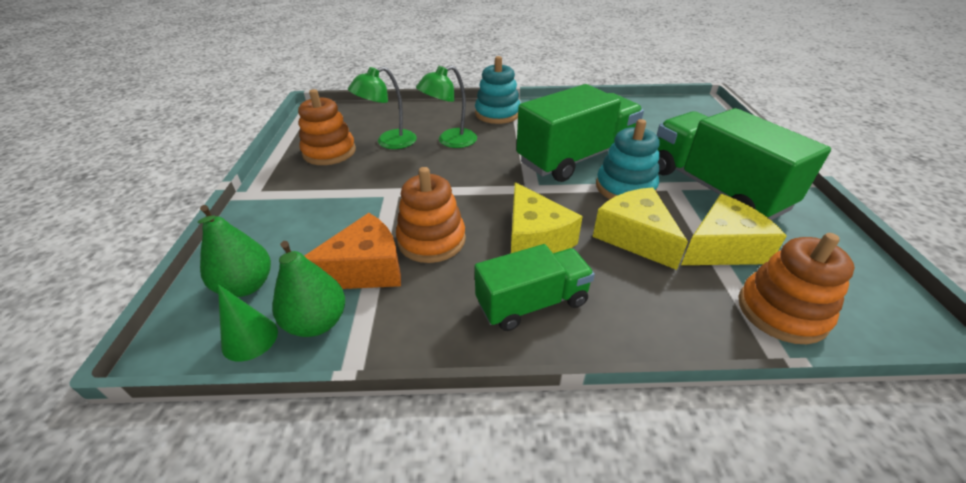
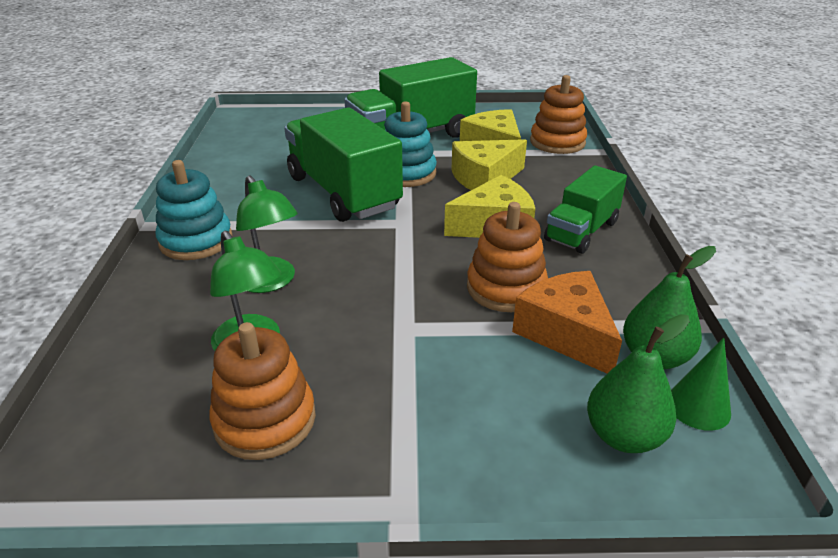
camera: 90 degrees left, 5 degrees down
(532, 303) = (581, 231): green truck -> green truck turned 120 degrees counterclockwise

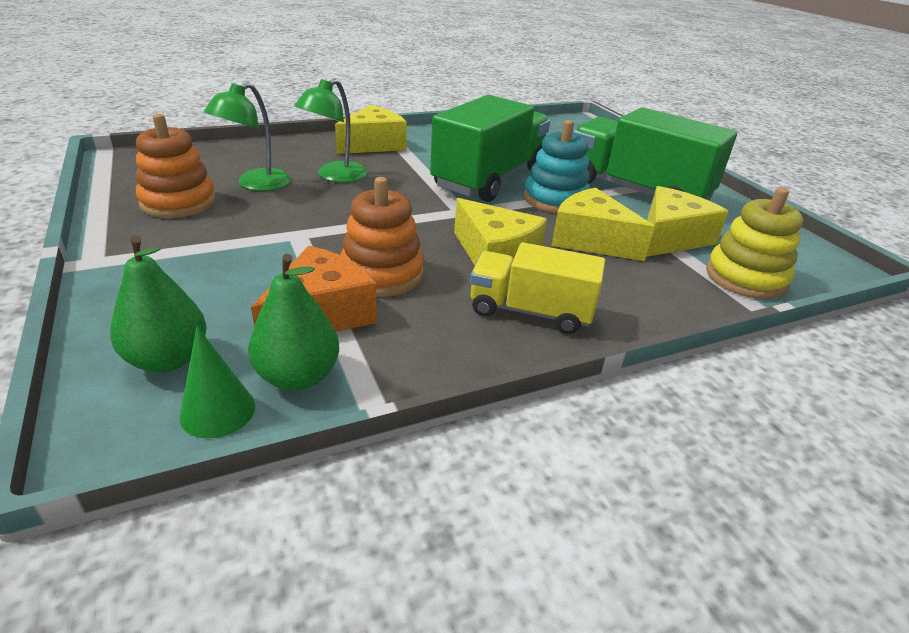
camera: 65 degrees right, 0 degrees up
(196, 241) = (373, 144): turquoise stacking toy -> yellow cheese
(557, 142) = (745, 278): orange stacking toy -> yellow stacking toy
(581, 231) = (530, 311): green truck -> yellow truck

